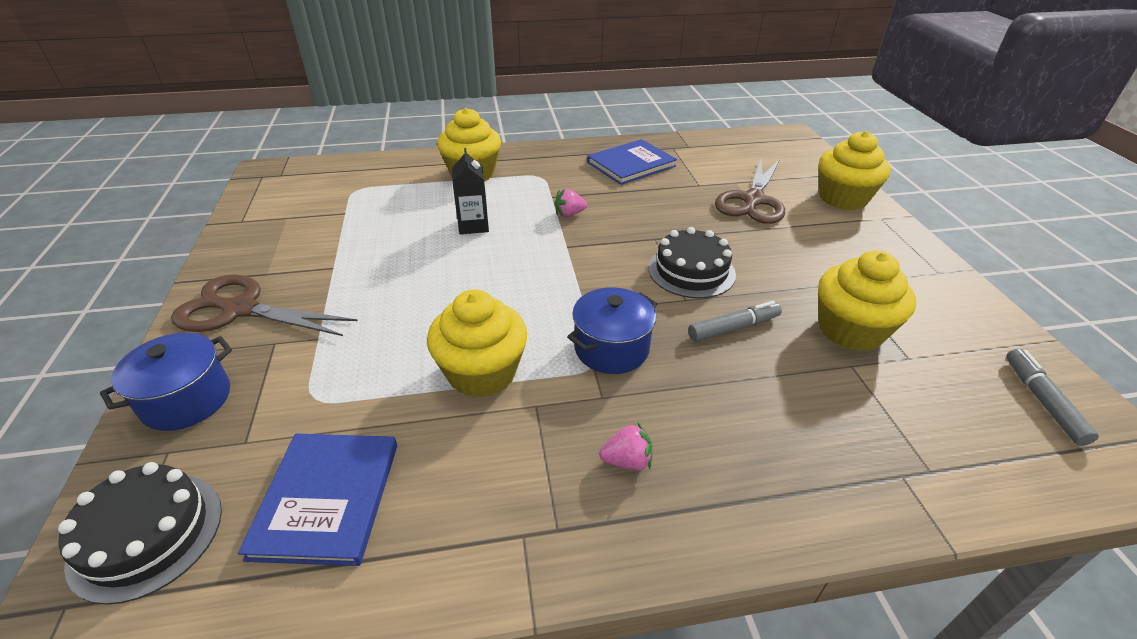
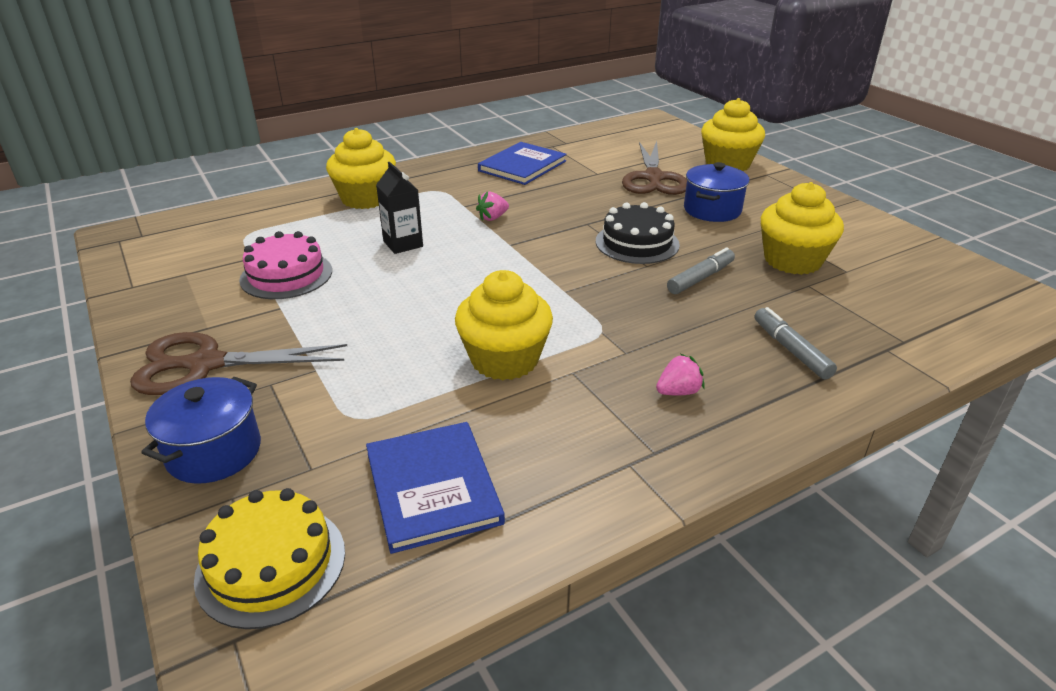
camera: 20 degrees left, 5 degrees down
(147, 535) = (271, 564): black cake -> yellow cake
(359, 236) = (286, 275): none -> pink cake
(611, 348) = (608, 315): blue pot -> blue pot (712, 210)
(1042, 401) = (952, 279): grey marker -> grey marker (791, 350)

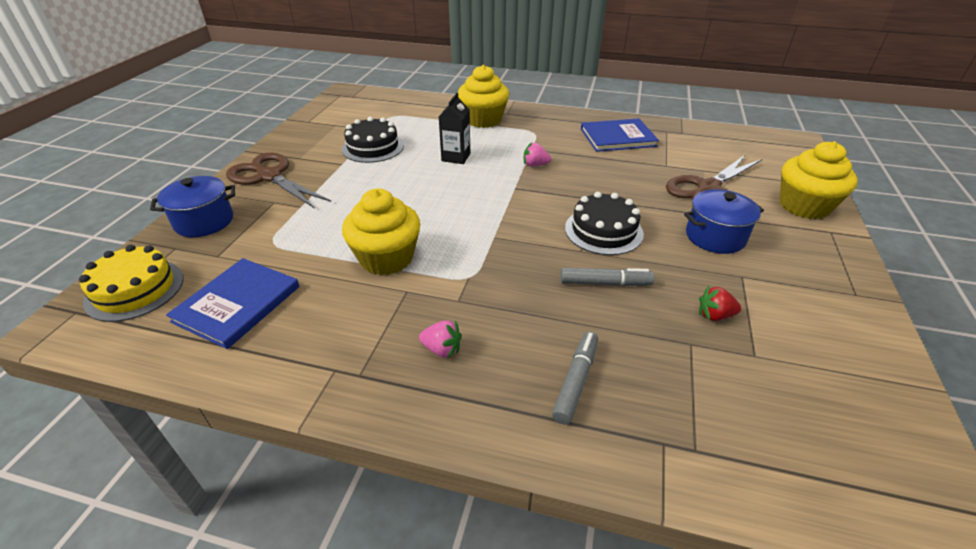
camera: 45 degrees right, 5 degrees up
(286, 275) = (373, 147): pink cake -> black cake
(792, 260) = (714, 315): yellow cupcake -> red strawberry

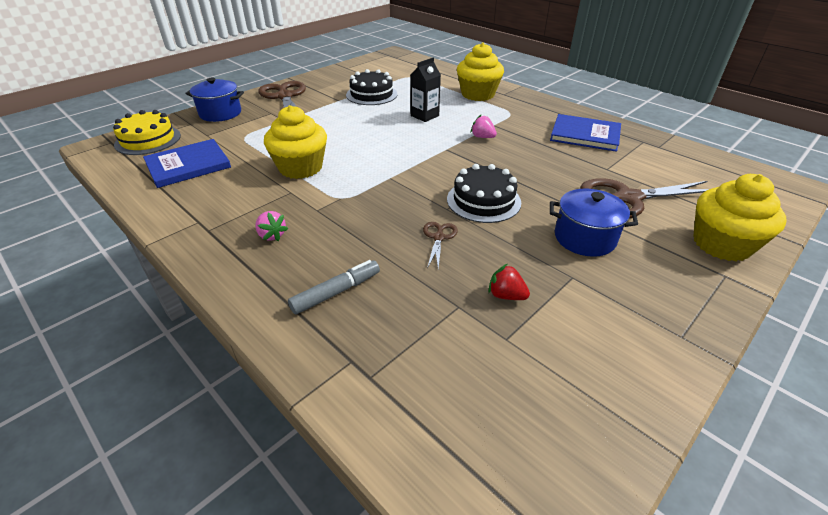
camera: 30 degrees right, 0 degrees up
(605, 283) = (438, 237): grey marker -> brown scissors

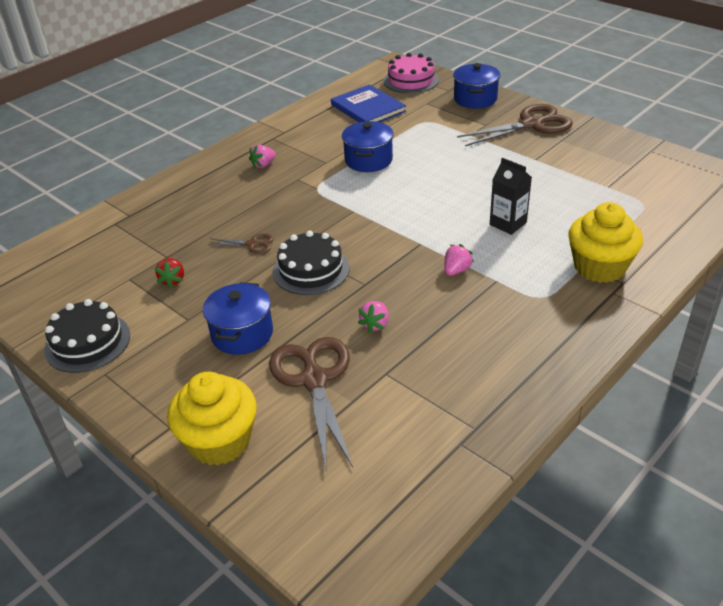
camera: 90 degrees right, 0 degrees up
(148, 140) = (411, 80): yellow cake -> pink cake
(300, 168) = (368, 160): yellow cupcake -> blue pot
(336, 292) = (193, 202): grey marker -> none
(371, 94) = (561, 179): black cake -> black cake (87, 342)
(506, 295) = (173, 280): red strawberry -> red strawberry turned 150 degrees clockwise
(553, 171) = (375, 324): none -> pink strawberry
(585, 135) = (484, 366): blue book -> none

